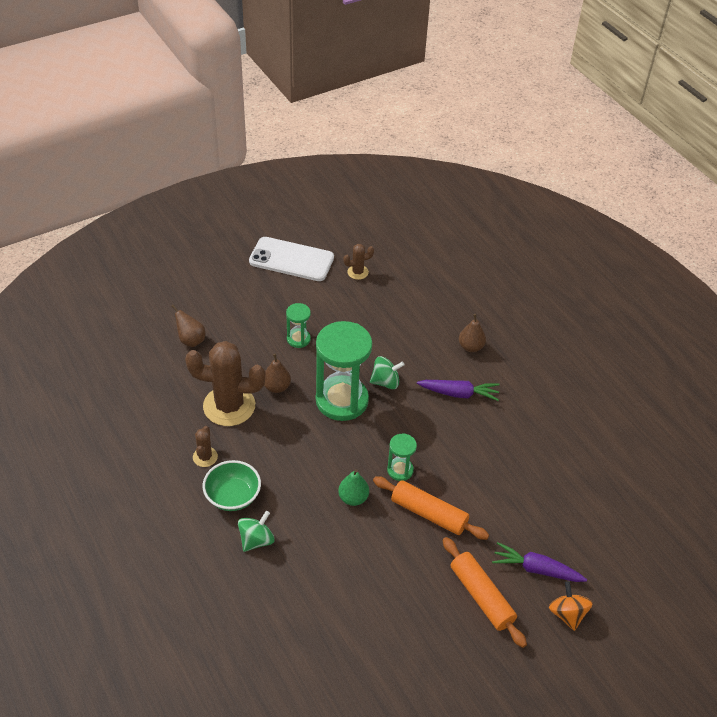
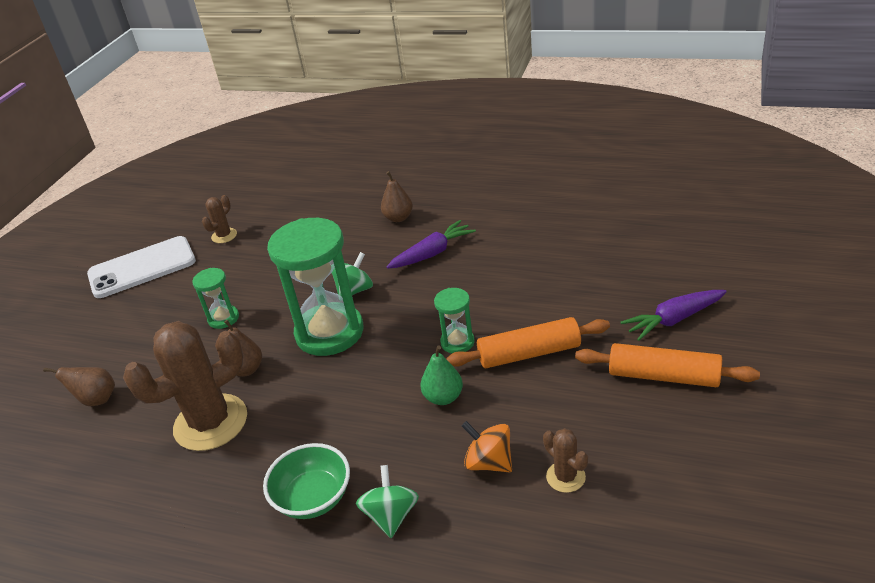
camera: 35 degrees left, 10 degrees down
(205, 457) = (236, 488): brown cactus -> brown cactus (565, 477)
(567, 614) = (744, 330): orange spinning top -> orange spinning top (489, 462)

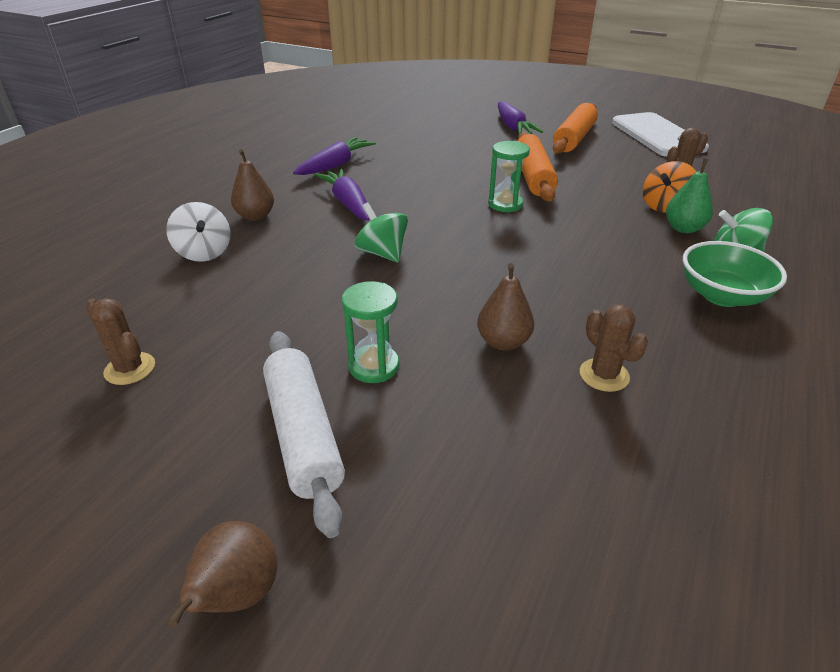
camera: 85 degrees left, 0 degrees up
(96, 399) = (530, 531): brown pear -> brown pear (237, 595)
(142, 268) = (124, 491): white phone -> white phone (657, 135)
(170, 308) = (303, 434): none -> white rolling pin
(211, 422) = (604, 375): brown cactus -> brown cactus, size x0.46
(329, 332) = (455, 274): green hourglass -> none
(343, 215) = (204, 252): none -> white spinning top
(443, 397) = (582, 217): green pear -> green pear (683, 228)
(506, 227) = (335, 165): none -> purple carrot

